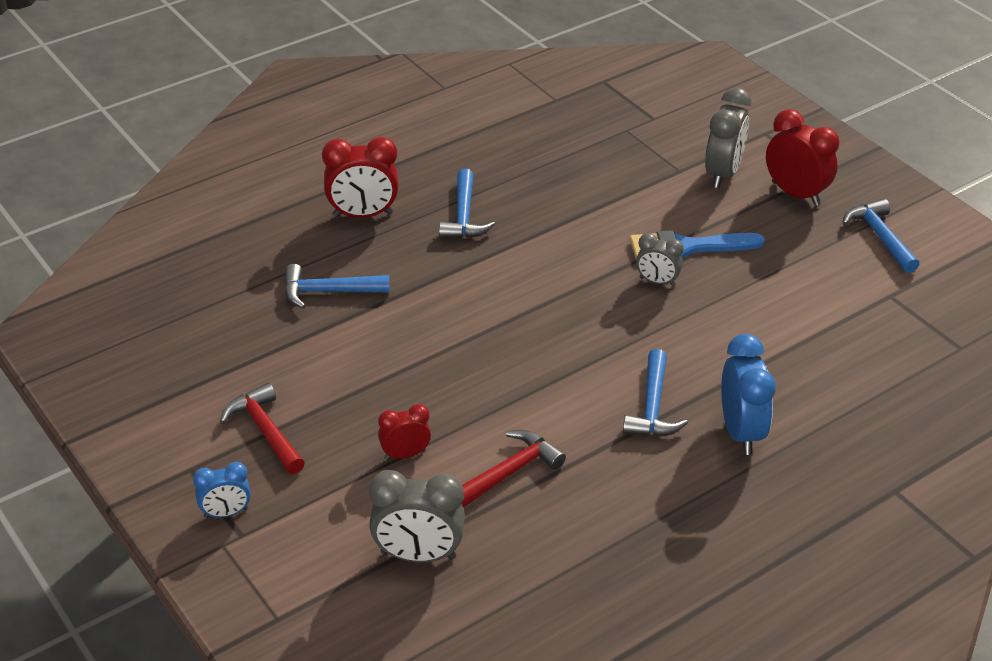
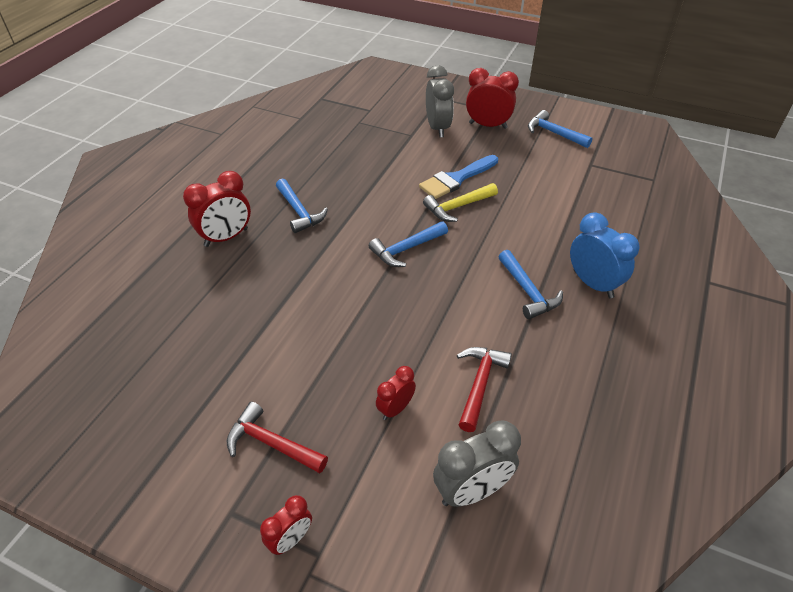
camera: 30 degrees left, 5 degrees up
(226, 513) = (291, 539): blue clock -> red clock
(328, 292) = (241, 305): blue hammer -> blue hammer (406, 249)
(657, 281) = (457, 207): grey clock -> yellow hammer

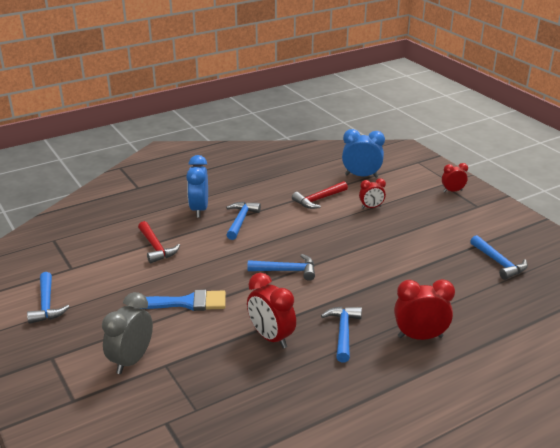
camera: 145 degrees left, 15 degrees down
(165, 382) = (499, 263): none -> blue hammer
(271, 443) = (445, 218): red hammer -> red hammer (156, 248)
(457, 207) = (215, 282): yellow hammer -> none
(471, 491) = (361, 176): grey clock -> blue clock
(488, 125) = (84, 340): red clock -> red clock (271, 337)

